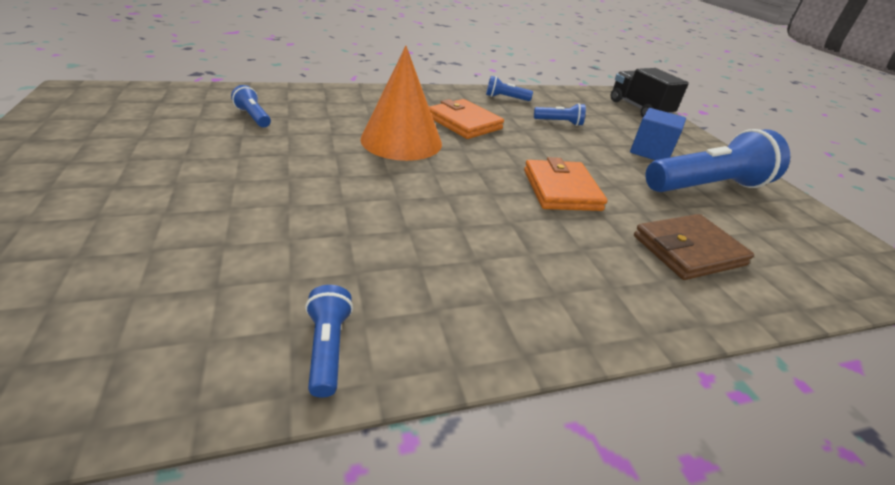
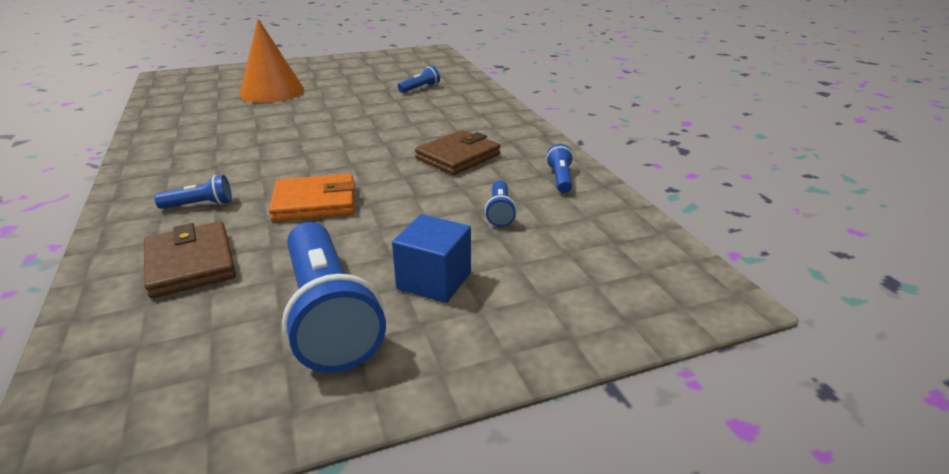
camera: 90 degrees right, 5 degrees down
(328, 348) = (158, 134): blue flashlight -> blue flashlight (200, 205)
(401, 141) = (399, 133): orange cone -> orange cone (272, 92)
(464, 123) = (458, 156): orange wallet -> brown wallet
(639, 109) = (633, 300): black truck -> none

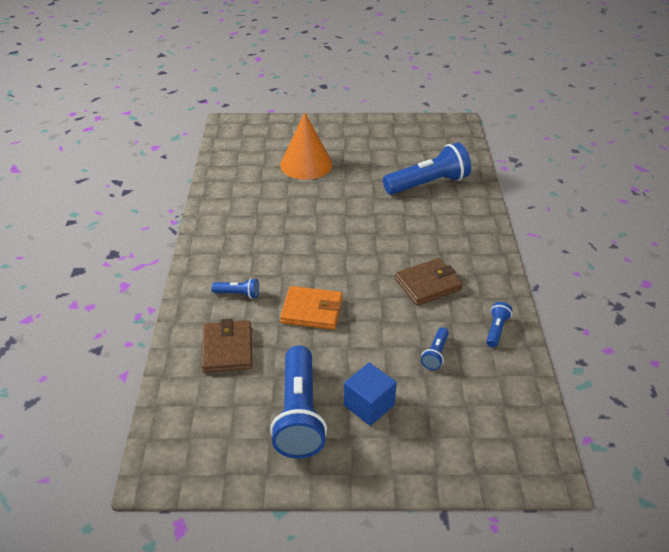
camera: 20 degrees right, 10 degrees up
(420, 88) = (428, 184): blue flashlight -> blue flashlight, size x2.21

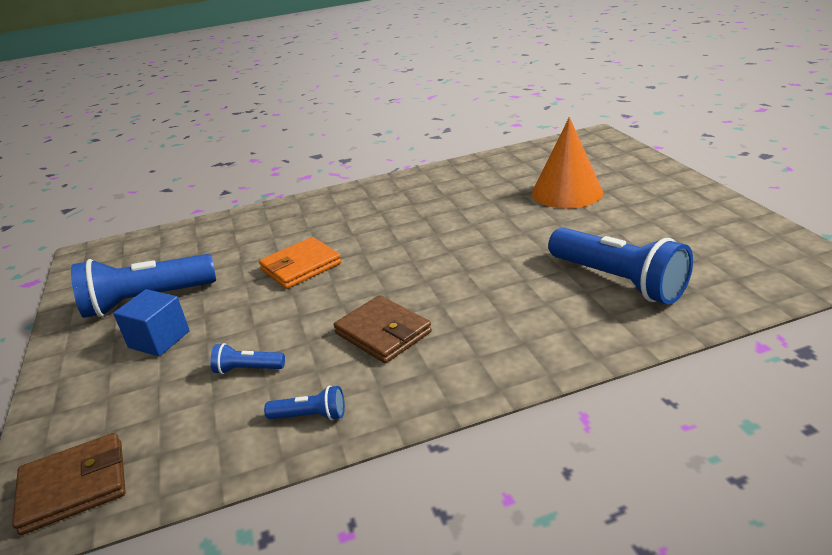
camera: 75 degrees right, 10 degrees down
(227, 349) = (232, 240): brown wallet -> brown wallet (74, 486)
(238, 294) = (311, 222): blue flashlight -> none
(312, 310) = (301, 267): orange wallet -> orange wallet turned 60 degrees clockwise

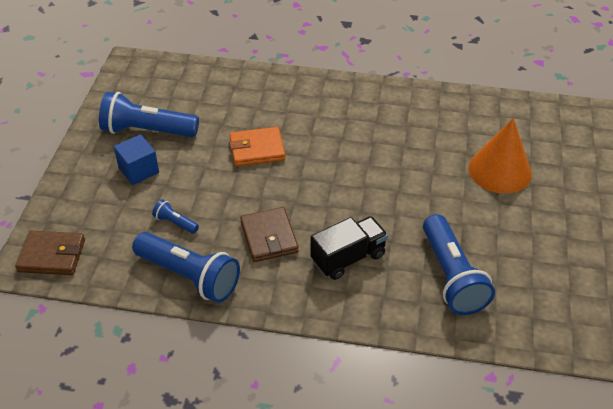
camera: 25 degrees right, 15 degrees up
(310, 416) = (189, 276): blue flashlight -> blue flashlight, size x2.21
(493, 312) = (348, 258): none -> black truck

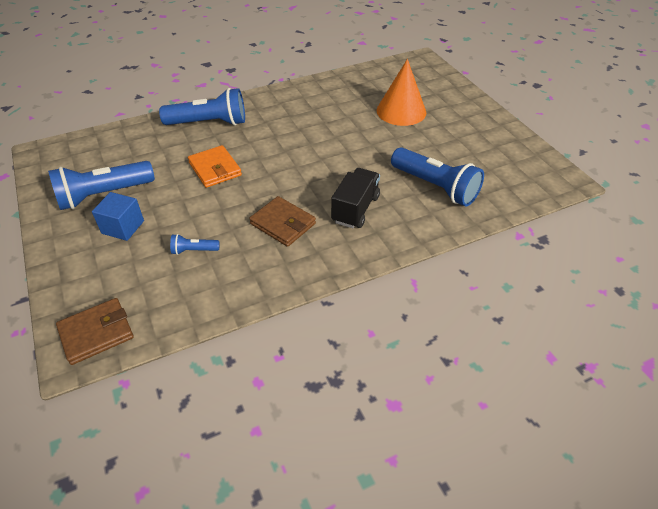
camera: 35 degrees left, 0 degrees up
(189, 276) = (244, 283): blue flashlight -> blue flashlight (209, 123)
(257, 149) = (215, 169): orange wallet -> orange wallet turned 75 degrees counterclockwise

